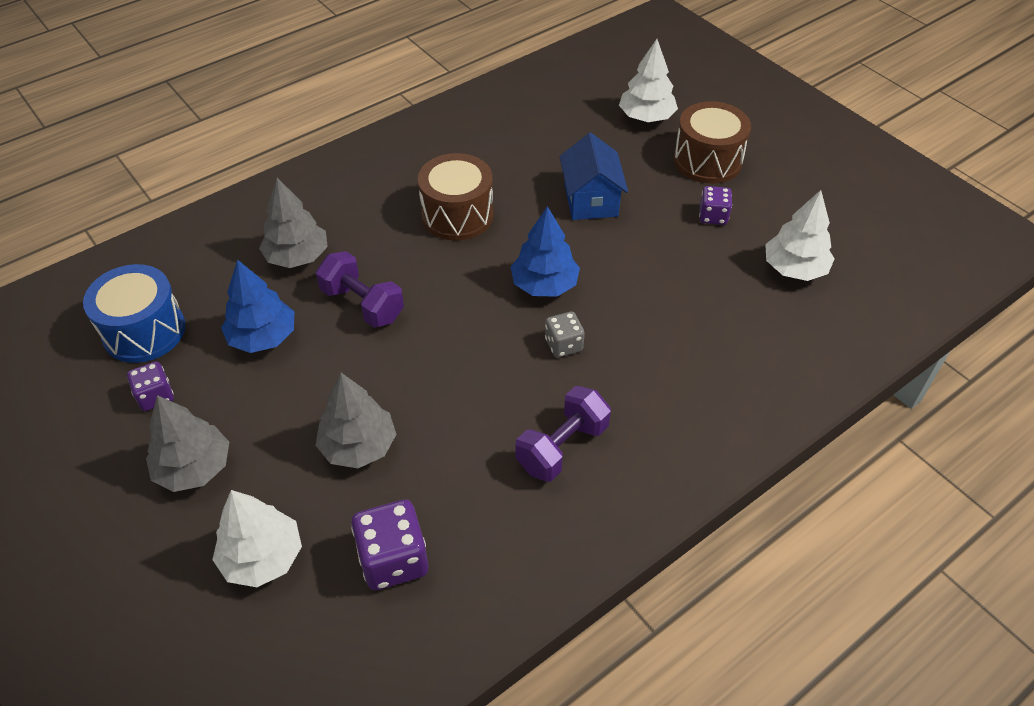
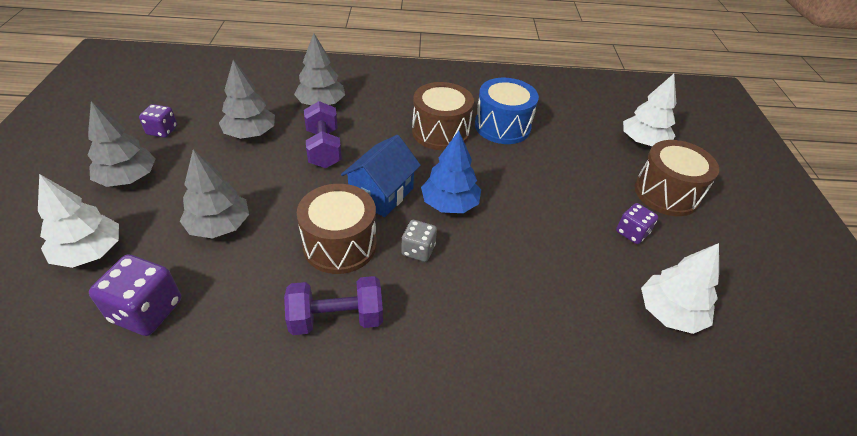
camera: 35 degrees right, 5 degrees down
(144, 331) = (201, 97): blue drum -> blue drum (502, 126)
(263, 337) = (250, 134): blue tree -> grey tree
(492, 386) = (340, 245): none -> brown drum
(591, 200) = (543, 171): blue house -> blue house (381, 194)

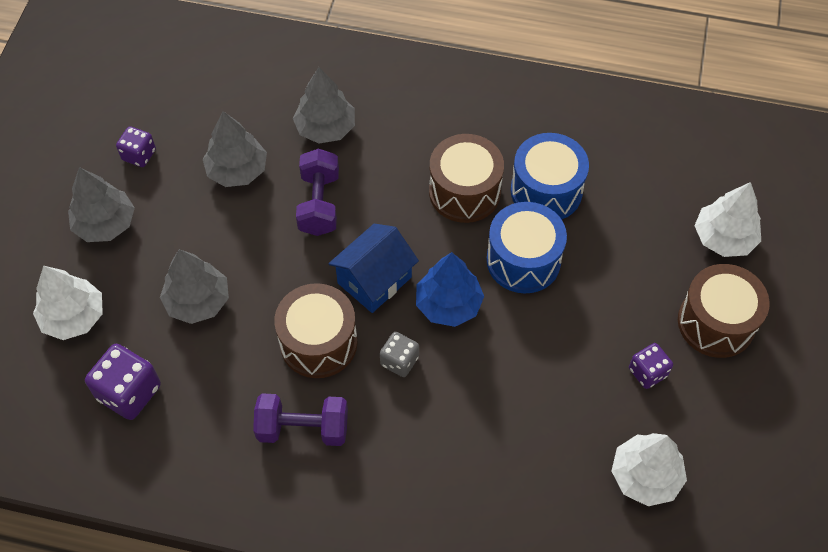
camera: 15 degrees right, 15 degrees up
(501, 169) = (523, 260): none -> blue drum

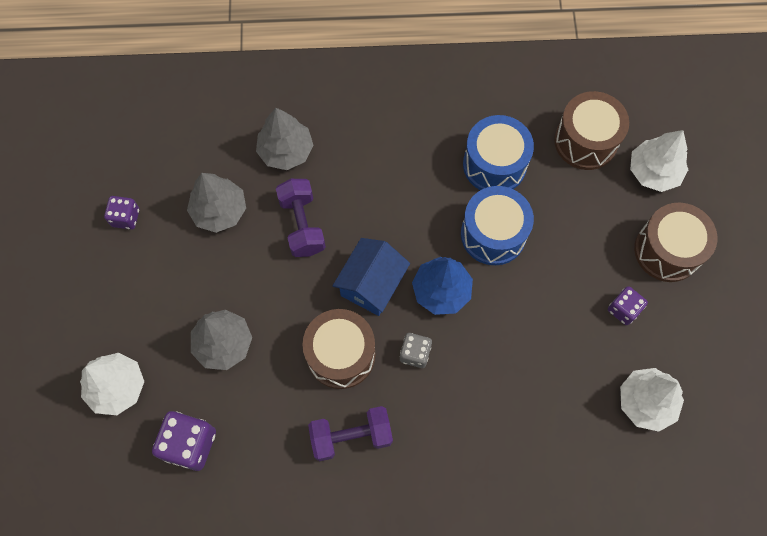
camera: 15 degrees left, 10 degrees up
(105, 224) = (116, 291): grey tree -> none
(464, 192) = (425, 182): brown drum -> brown drum (585, 141)

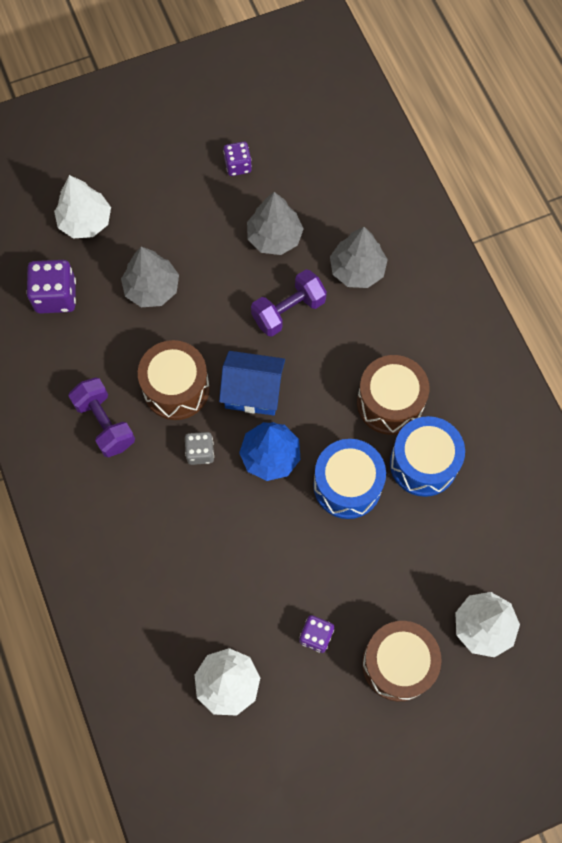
camera: 70 degrees right, 0 degrees up
(585, 141) = (489, 546): brown drum -> brown drum (390, 403)

